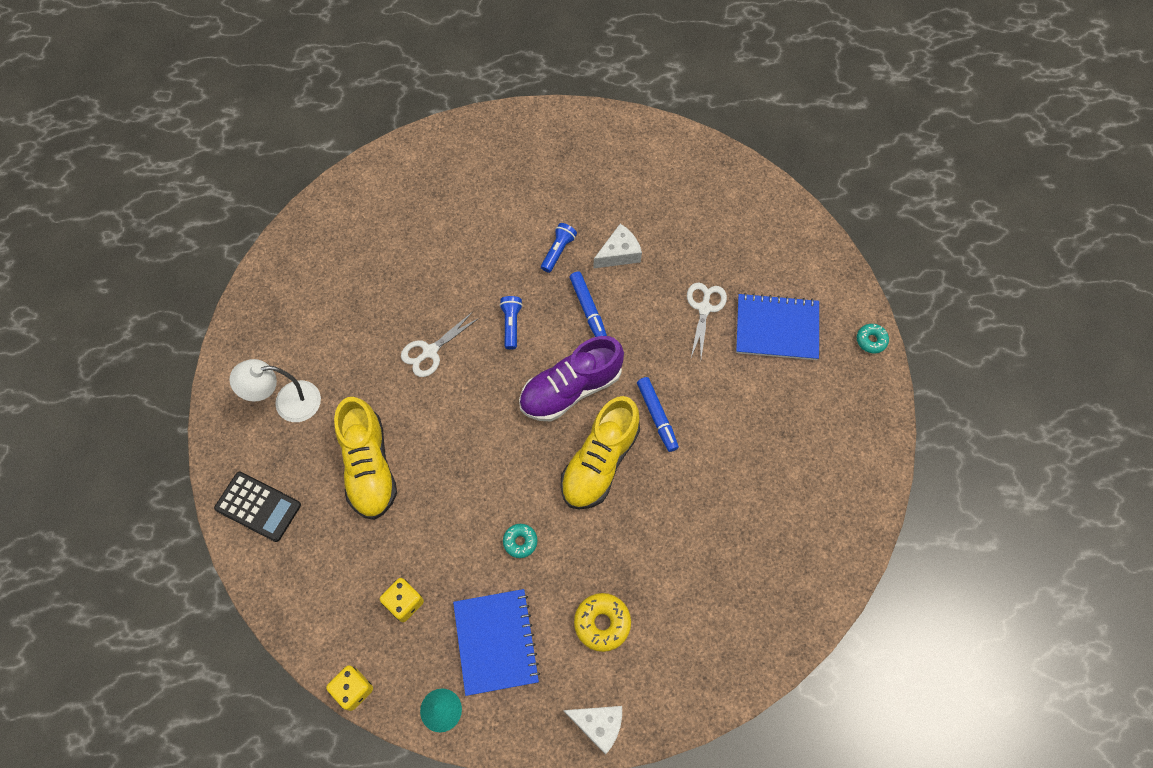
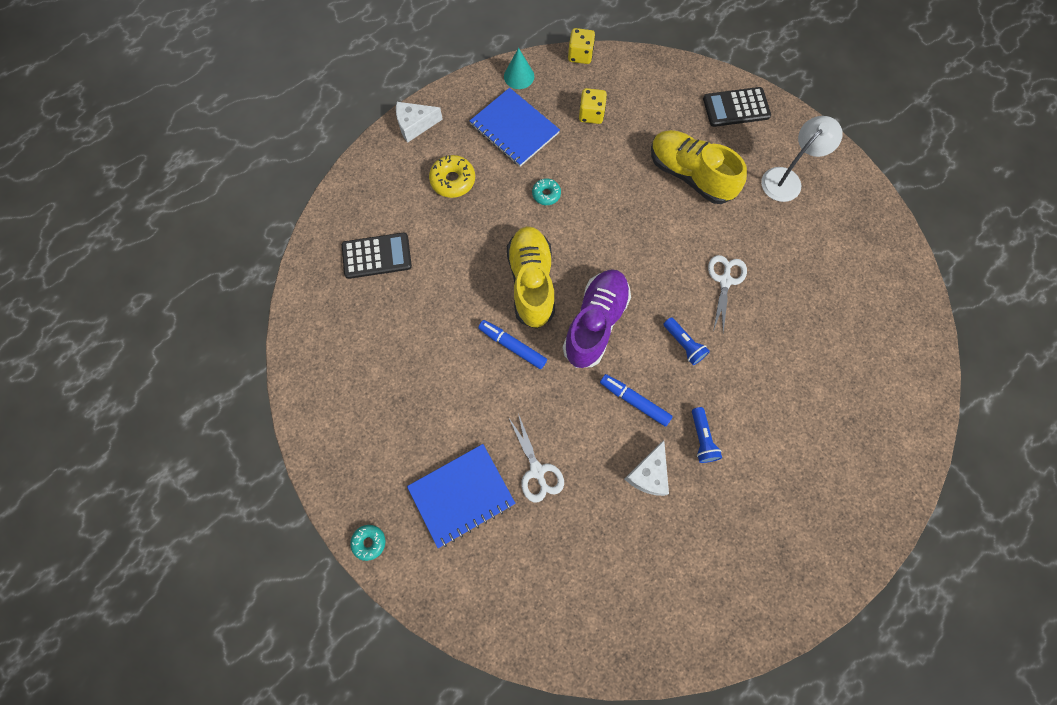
camera: 145 degrees right, 5 degrees up
(730, 588) = (377, 256): none -> black calculator

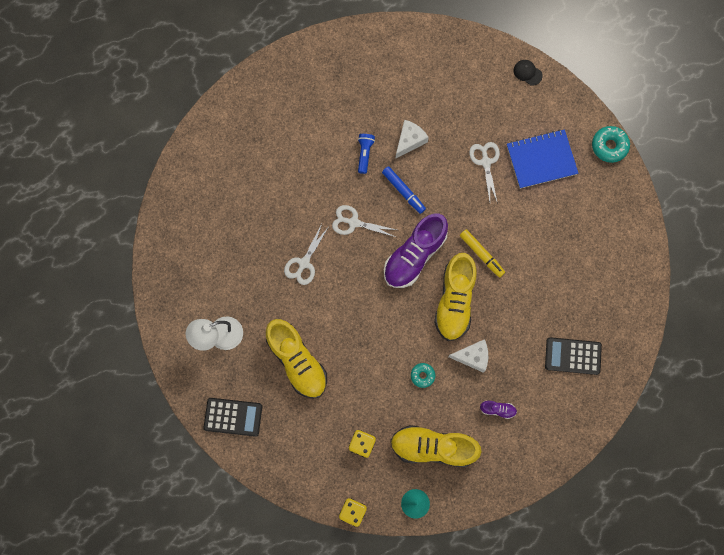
camera: 165 degrees left, 5 degrees up
(369, 542) = (609, 146): turquoise donut -> turquoise donut, size x1.59
(415, 125) = (519, 475): white cheese -> white cheese (472, 357)
(453, 180) = (497, 409): yellow donut -> purple shoe
(509, 630) = (527, 73): none -> black cap
(512, 346) = (481, 254): blue marker -> yellow marker
(514, 129) = (433, 447): blue notebook -> yellow shoe
(684, 344) = (353, 222): blue flashlight -> white scissors

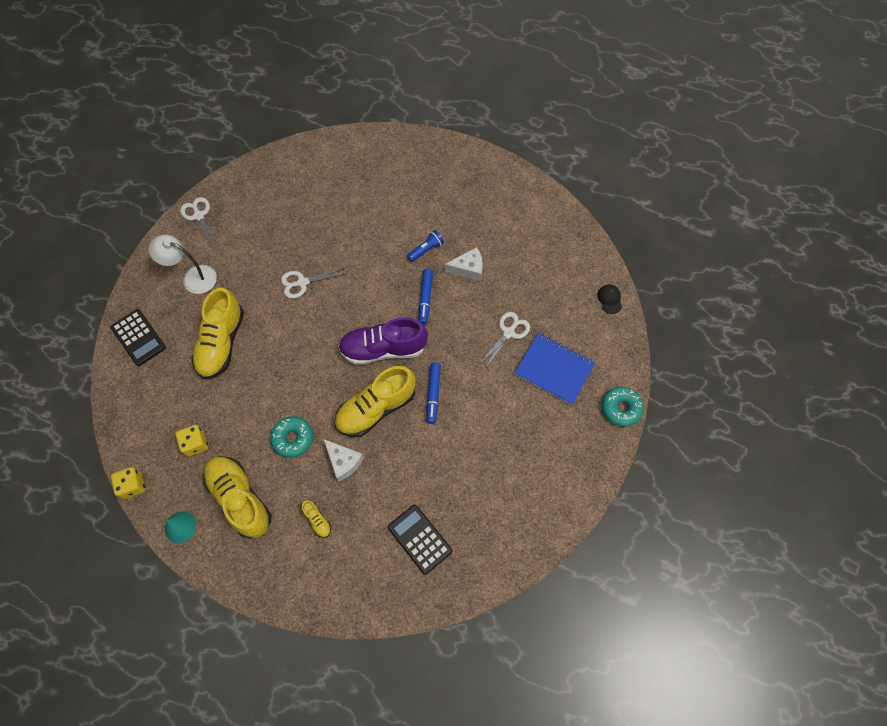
camera: 45 degrees right, 10 degrees down
(353, 222) = (367, 287): white scissors -> white scissors (199, 216)
(422, 375) = (293, 438): turquoise donut -> turquoise donut, size x1.59
(481, 254) = (433, 394): yellow marker -> blue marker
(497, 409) = (317, 520): purple shoe -> yellow shoe

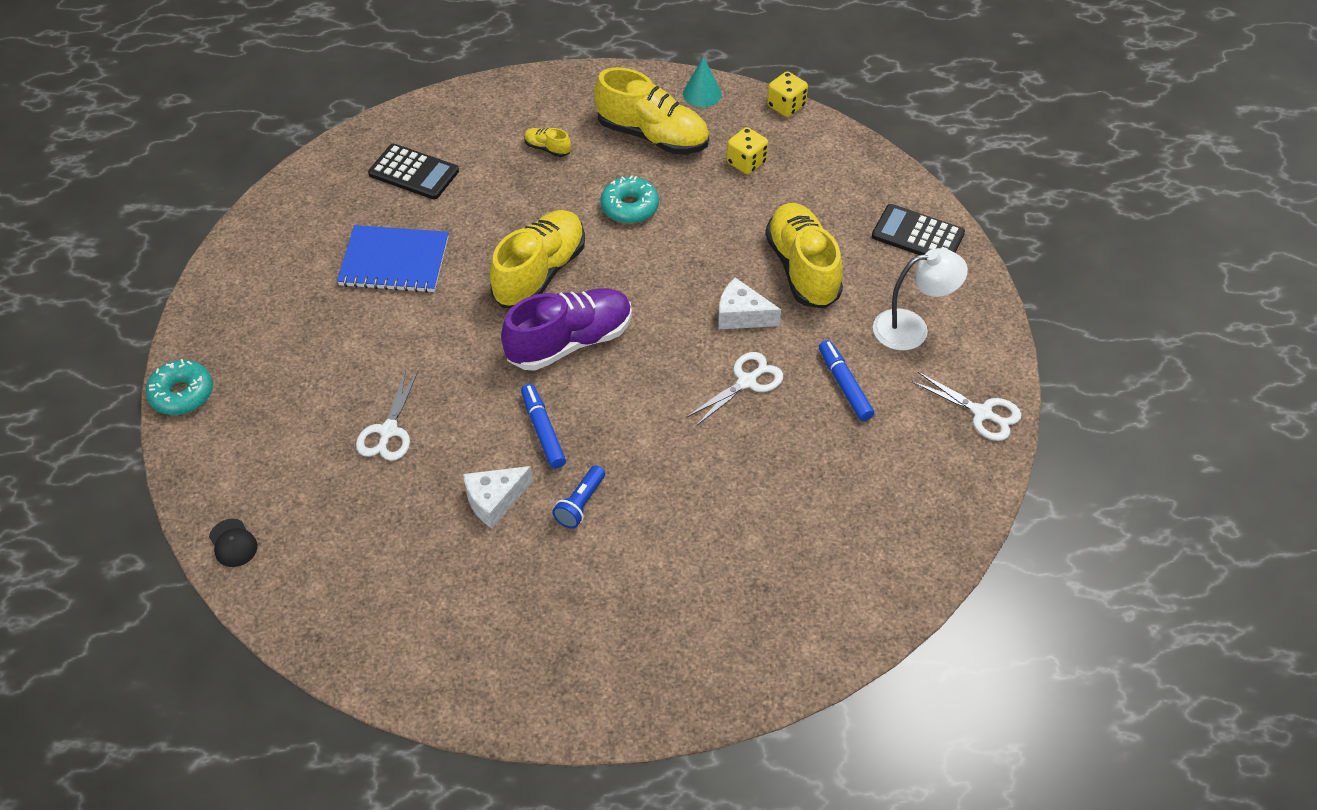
camera: 155 degrees right, 15 degrees down
(343, 462) = (549, 208): white cheese -> white cheese (741, 315)
(433, 394) = (468, 315): blue marker -> blue marker (844, 385)
(554, 369) = (299, 408): blue notebook -> blue notebook (394, 261)

